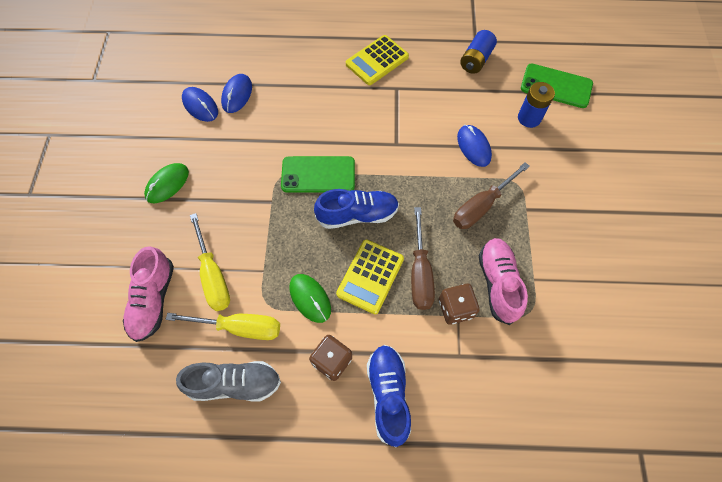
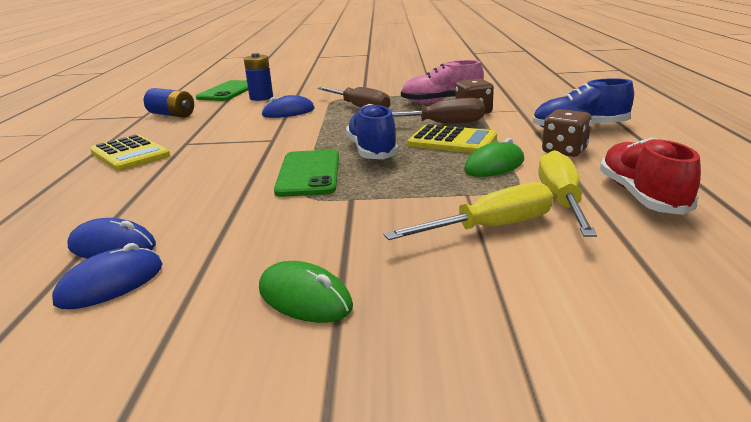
camera: 90 degrees left, 40 degrees down
(153, 300) = (564, 277): pink shoe -> none
(235, 383) = (641, 196): grey shoe -> red shoe

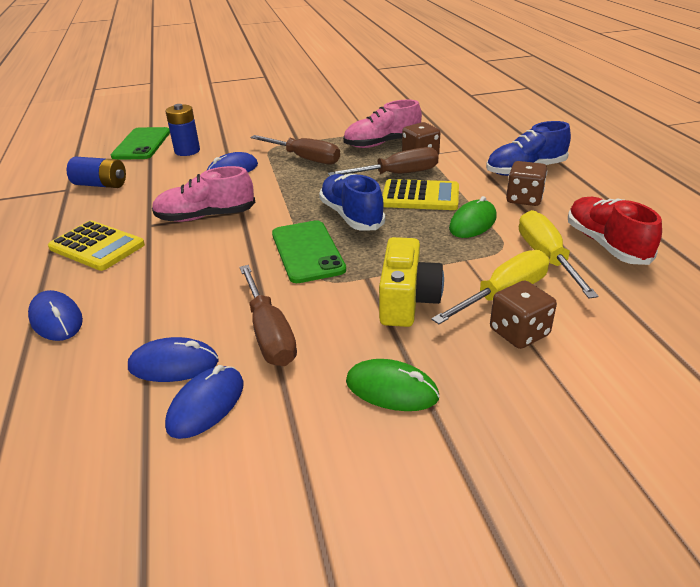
camera: 15 degrees left, 10 degrees up
(49, 201) = (56, 319): none -> blue mouse
(220, 233) = (269, 333): none -> brown screwdriver
(238, 141) = (205, 217): none -> pink shoe
(379, 222) = (407, 301): none -> yellow camera
(486, 264) = (519, 332): none -> brown dice

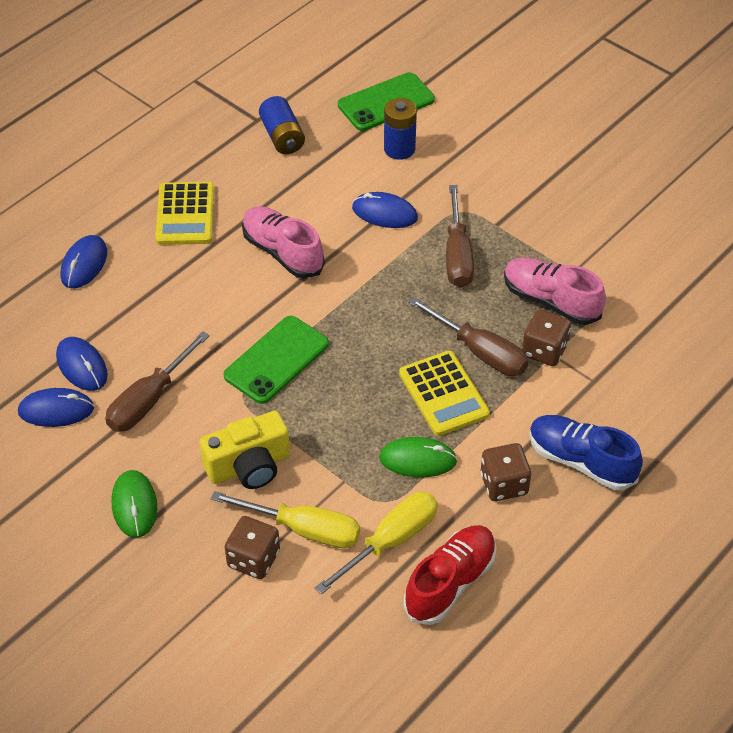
camera: 55 degrees right, 15 degrees up
(351, 216) = (362, 358): blue shoe -> none

